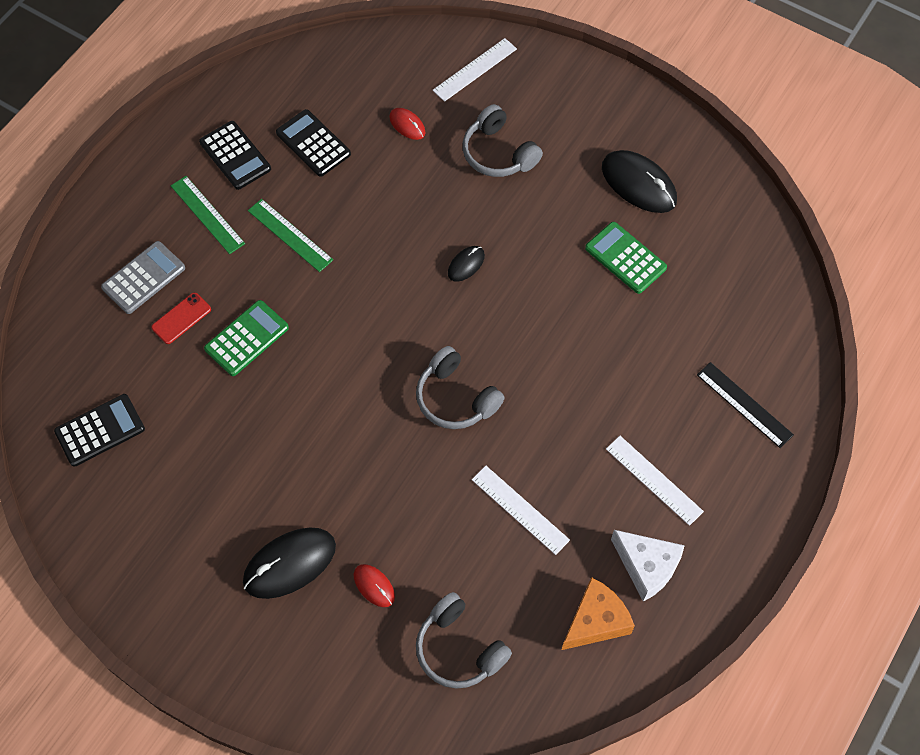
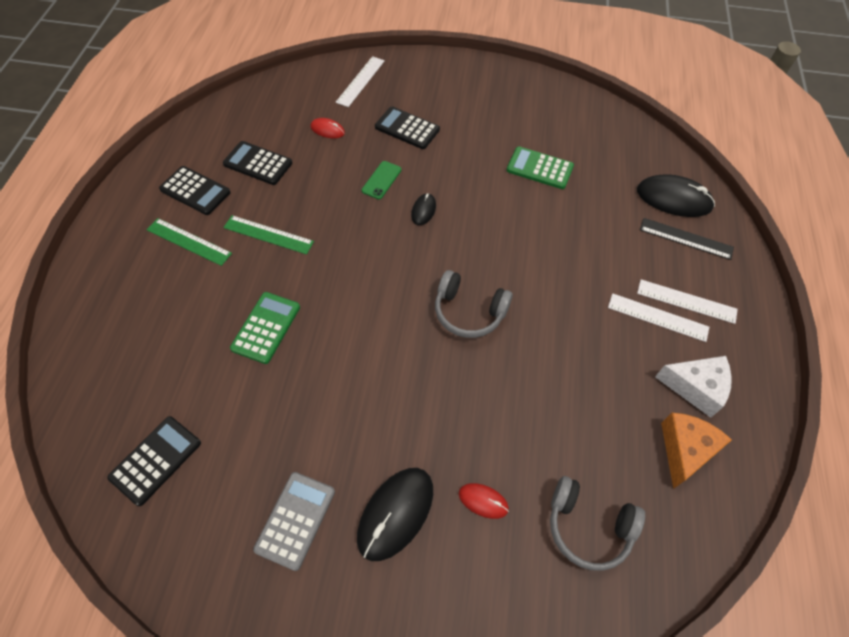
camera: 25 degrees left, 5 degrees down
(143, 278) = (149, 310): grey calculator -> grey calculator (295, 520)
(181, 318) = (198, 332): red phone -> none
(438, 211) = (381, 180): none -> green phone
(498, 153) = (407, 128): grey headphones -> black calculator
(520, 509) = (570, 381): white ruler -> white ruler (686, 301)
(638, 184) = (519, 118): black mouse -> black mouse (673, 199)

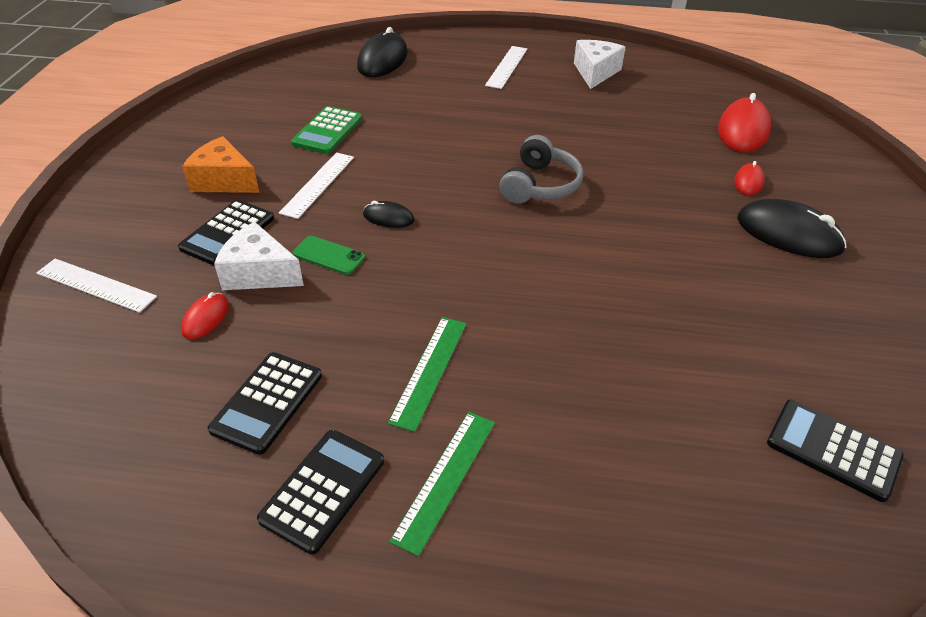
camera: 90 degrees left, 15 degrees down
(266, 328) = (597, 355): green calculator -> none
(295, 520) = (834, 305): grey calculator -> none
(366, 148) = (259, 273): none -> white cheese
(588, 527) = (743, 130): grey headphones -> red mouse
(658, 317) = (527, 81): white ruler -> white ruler (318, 184)
(685, 450) = (655, 83): orange cheese -> orange cheese (224, 180)
(686, 239) = (433, 59): black ruler -> none

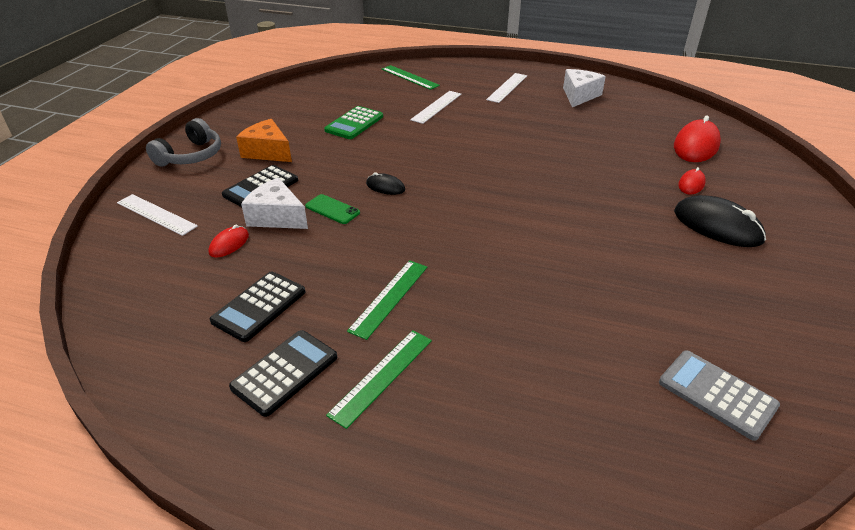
camera: 10 degrees right, 5 degrees down
(318, 184) = (337, 160): white ruler -> white ruler (436, 107)
(382, 60) = (409, 77): black mouse -> green ruler
(540, 185) = (512, 173): grey headphones -> grey headphones (191, 156)
(833, 450) = (717, 394): black calculator -> grey calculator

